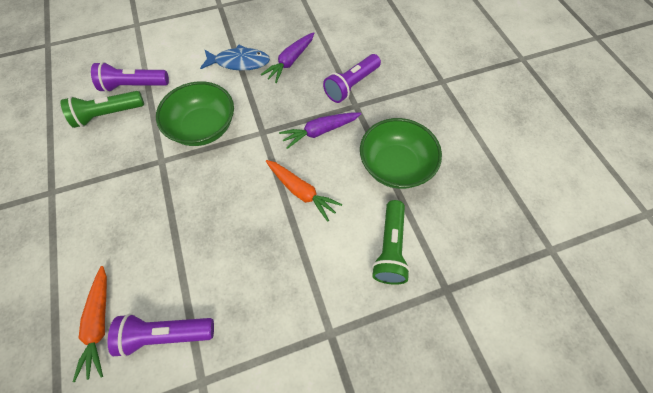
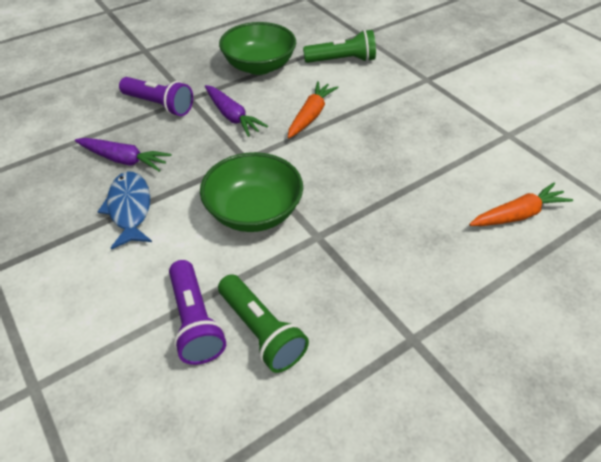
camera: 105 degrees left, 15 degrees down
(165, 334) = (492, 166): purple flashlight -> none

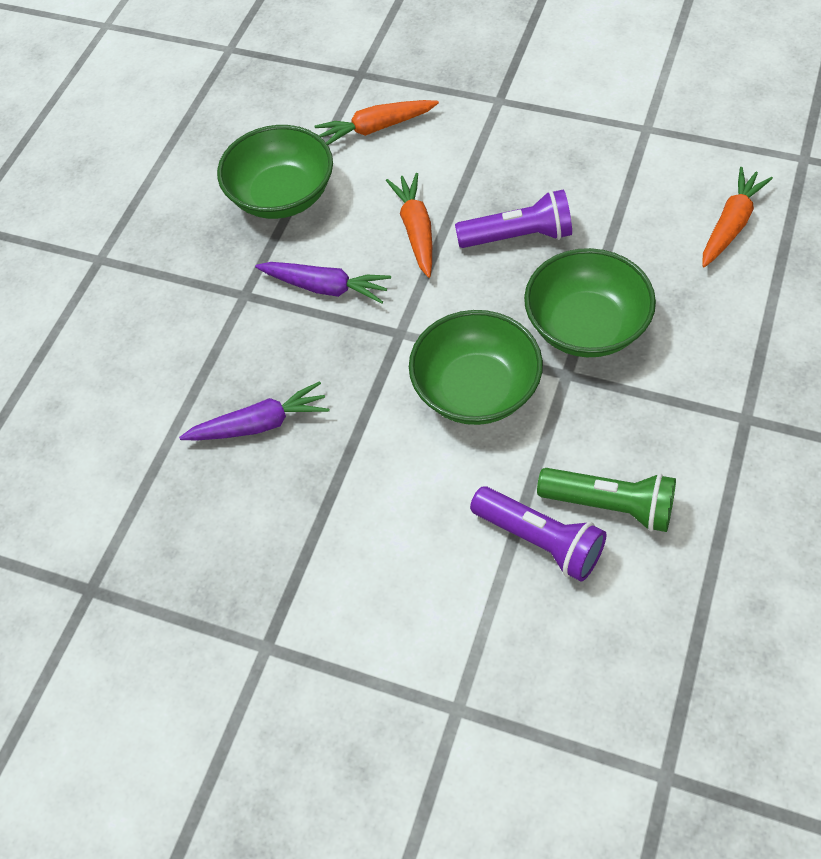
camera: 30 degrees left, 10 degrees up
(130, 209) = (338, 476): blue fish -> none
(159, 105) = (217, 327): purple flashlight -> purple flashlight (518, 236)
(342, 60) = (376, 128): green flashlight -> orange carrot
(358, 217) = (586, 326): none -> green bowl

